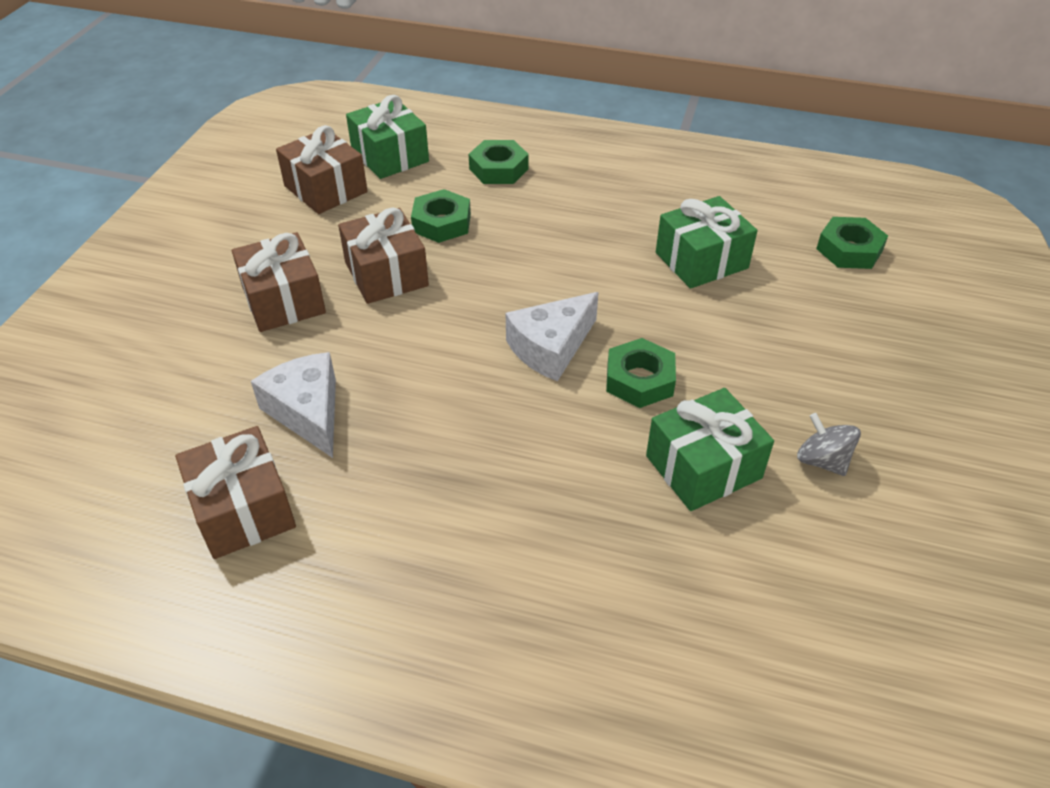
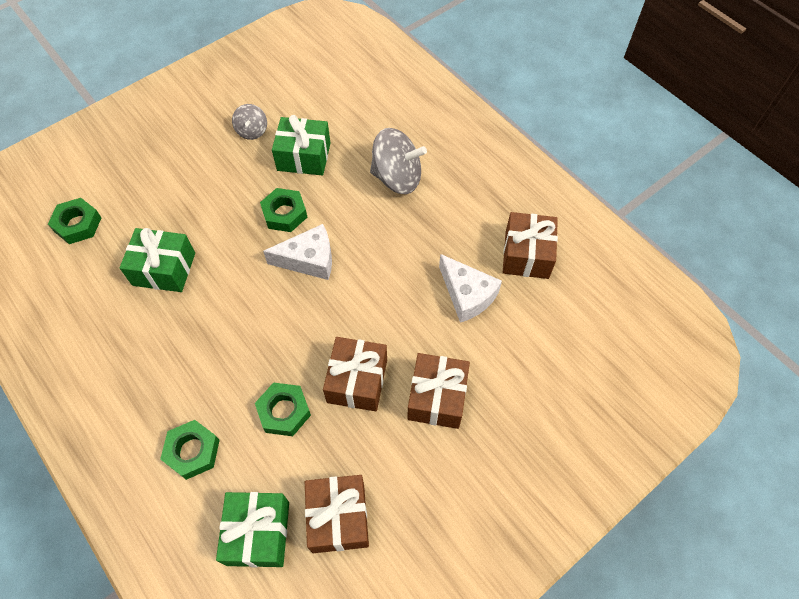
camera: 145 degrees left, 15 degrees up
(308, 412) = (467, 295): white cheese -> white cheese turned 45 degrees counterclockwise
(532, 516) = (397, 178): none -> grey spinning top

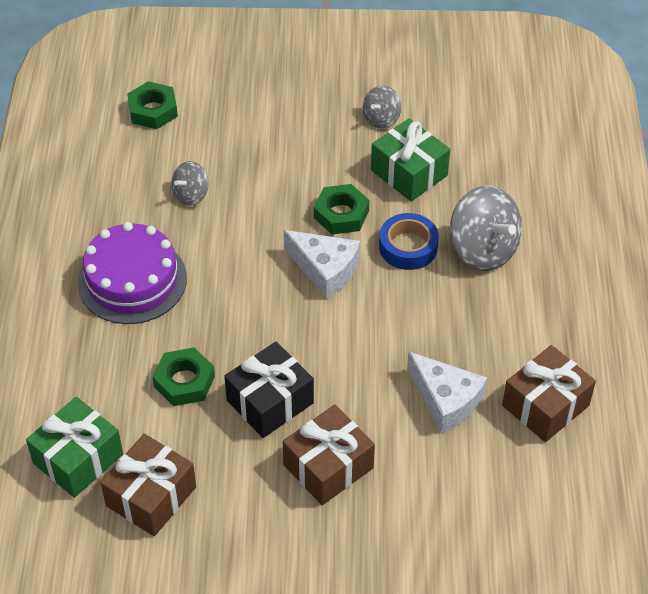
camera: 40 degrees right, 10 degrees down
(164, 269) = (191, 195): green gift -> grey spinning top
(176, 363) = (132, 280): none -> purple cake
(192, 451) = (83, 359): green nut -> none
(349, 207) = (408, 247): none -> blue tape
(357, 381) = (270, 401): brown gift -> black gift
(467, 295) = (445, 401): white cheese -> white cheese turned 45 degrees counterclockwise

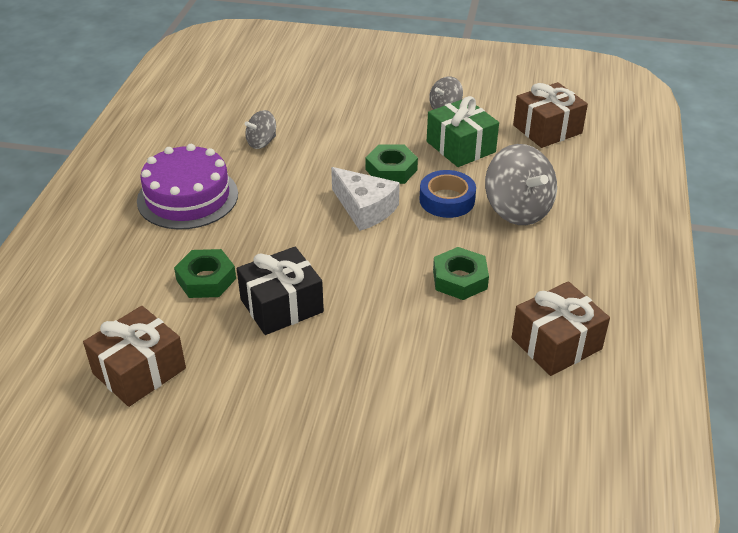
camera: 10 degrees right, 10 degrees down
(78, 459) = (82, 329): green gift -> none
(153, 110) = (250, 83): green nut -> green nut (460, 279)
(328, 466) = (322, 368): brown gift -> brown gift (547, 129)
(445, 401) = (455, 326): white cheese -> none

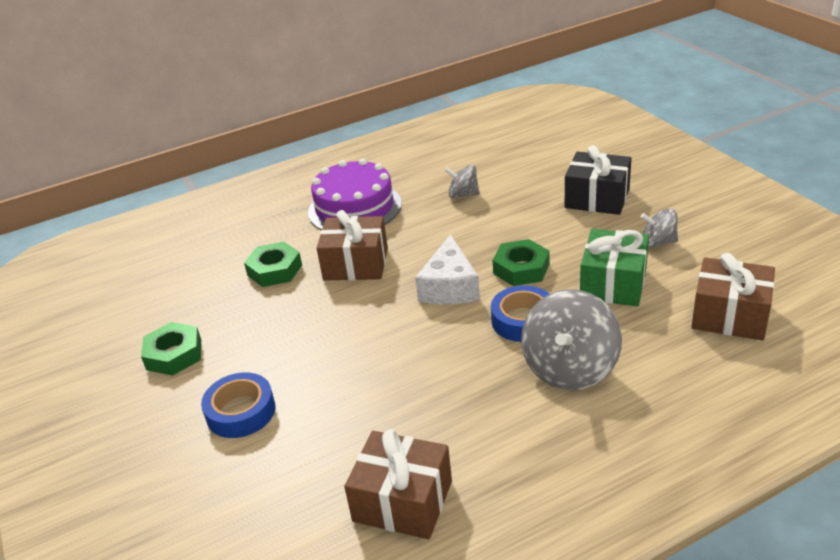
camera: 55 degrees right, 5 degrees down
(139, 371) = (154, 302): brown gift -> brown gift (356, 264)
(281, 305) = (283, 319): black gift -> black gift (597, 198)
(368, 380) = (241, 412): none -> blue tape
(460, 279) = (422, 390): green nut -> green nut (174, 355)

